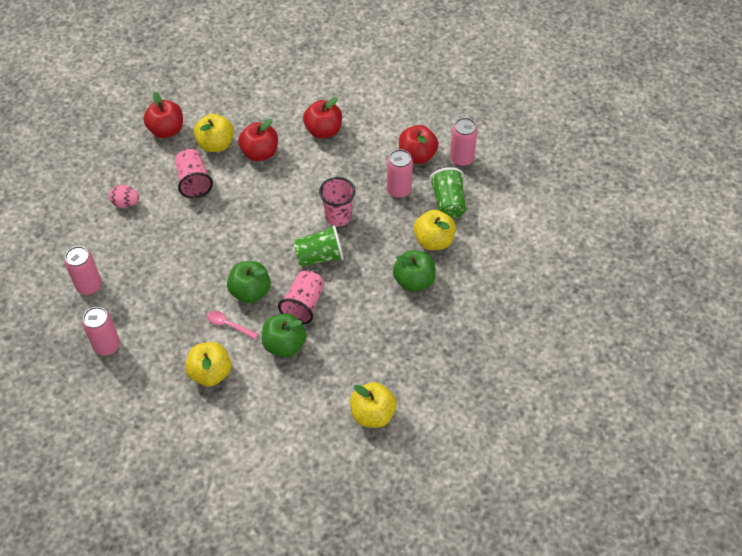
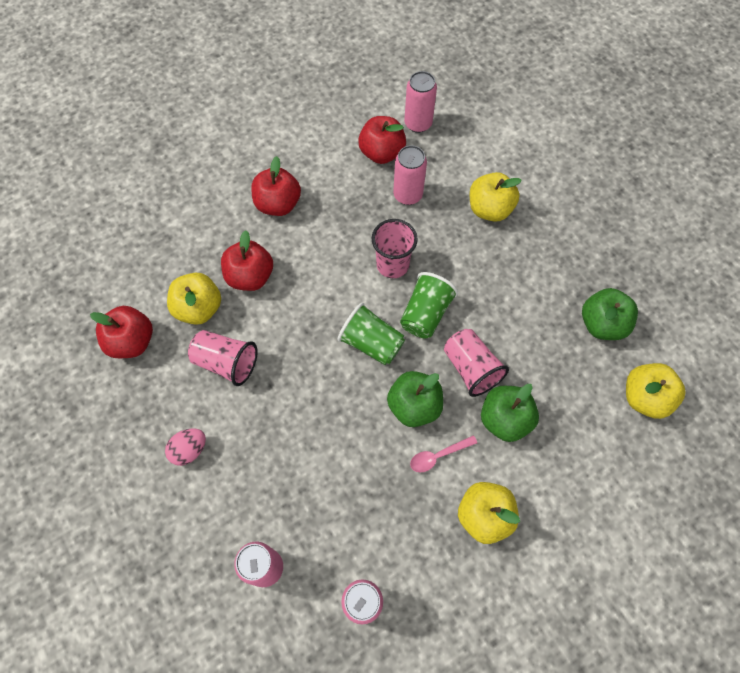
camera: 50 degrees left, 10 degrees up
(414, 281) = (521, 256): green apple -> green apple (602, 324)
(448, 202) = (457, 168): green cup -> green cup (371, 343)

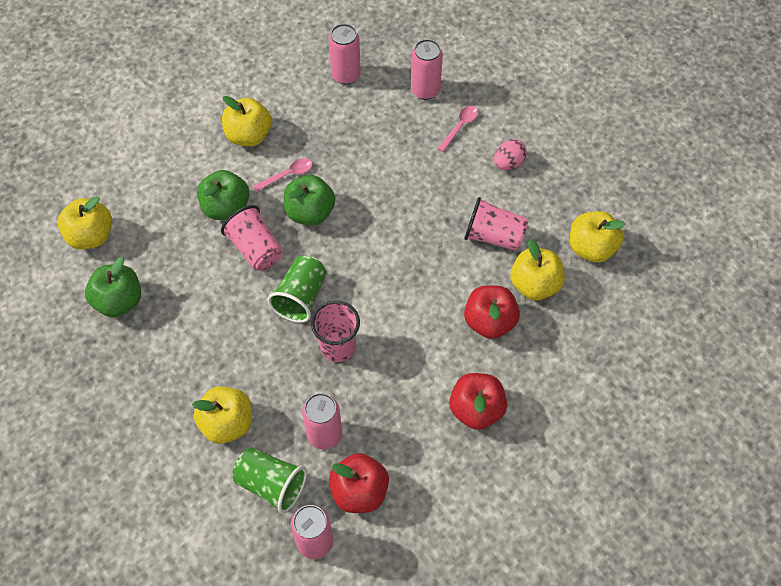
camera: 175 degrees right, 5 degrees down
(132, 341) = (591, 248): red apple -> yellow apple
(233, 506) = (460, 127): none -> pink spoon
(371, 343) = (354, 264): green cup -> green cup (271, 484)

